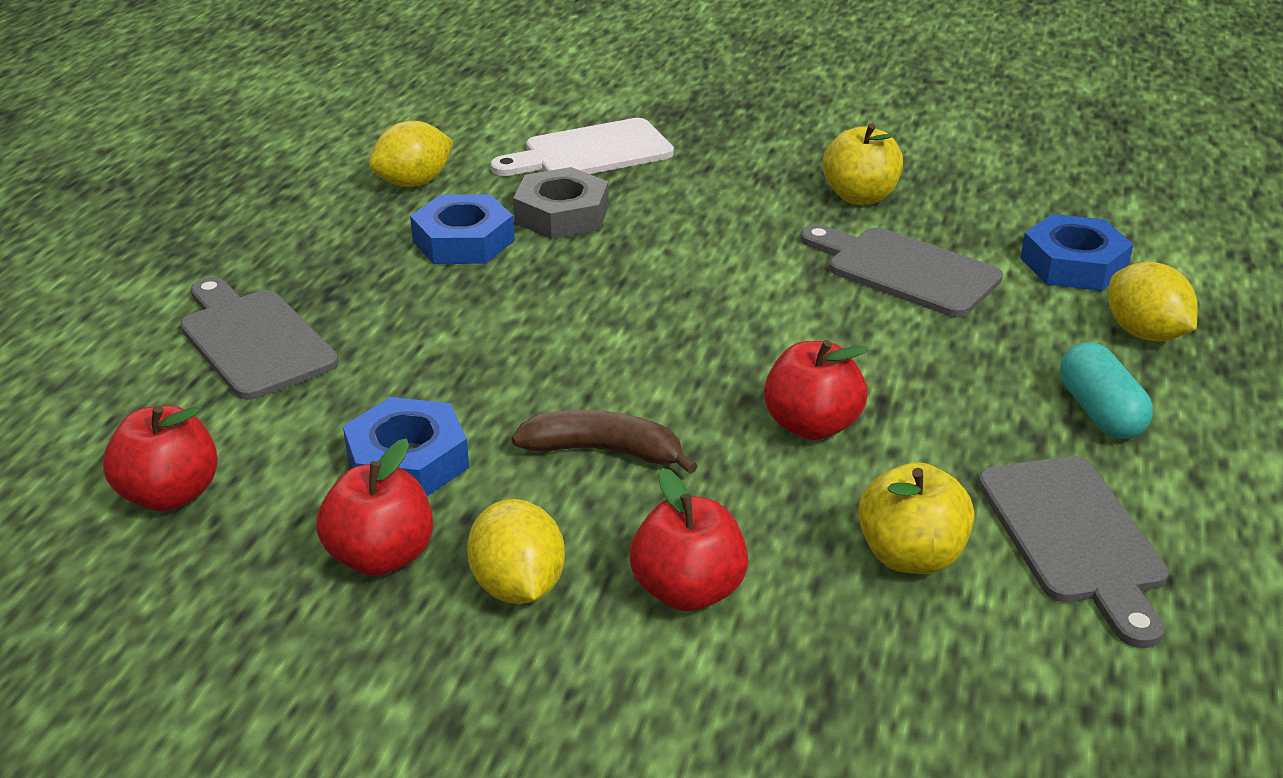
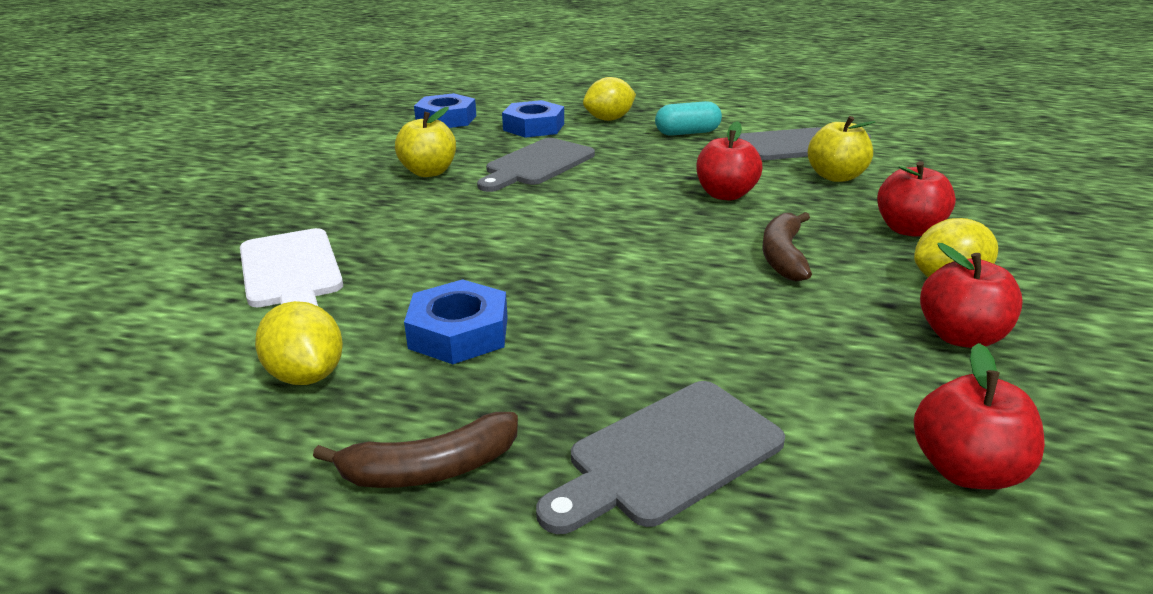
camera: 90 degrees left, 5 degrees down
(280, 242) = (430, 469): none -> brown banana
(408, 461) = (836, 335): blue nut -> blue nut (446, 119)
(562, 214) = (418, 282): grey nut -> none

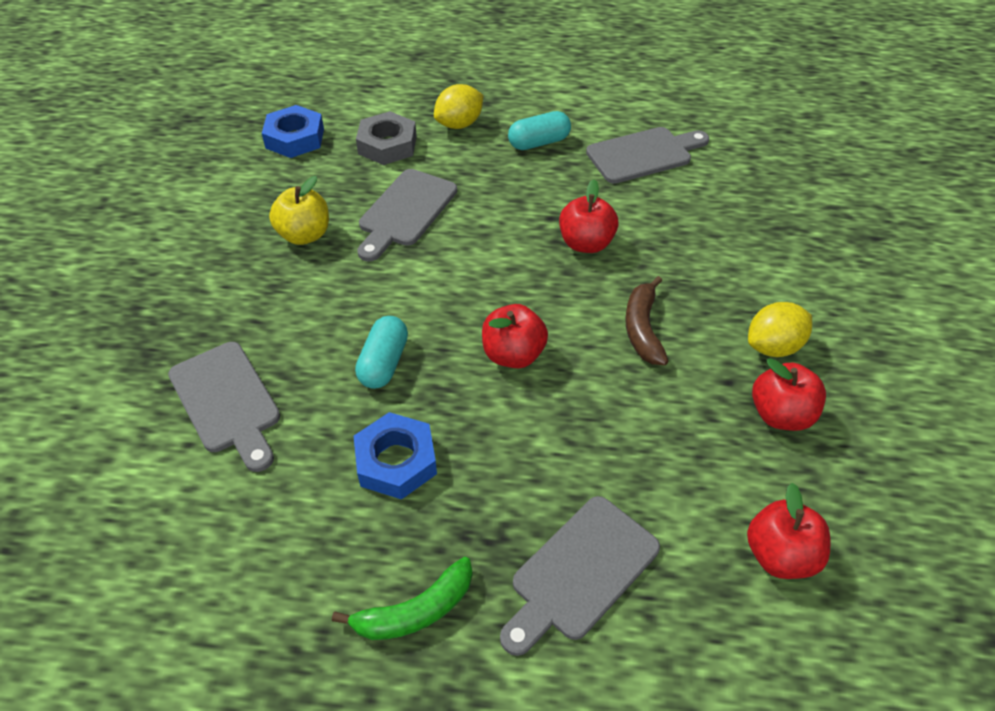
camera: 10 degrees left, 20 degrees up
(291, 272) = (227, 401): white cutting board -> grey cutting board
(306, 375) = (289, 528): yellow lemon -> none
(430, 469) = (415, 611): brown banana -> green banana
(475, 258) = (383, 363): none -> turquoise capsule
(533, 127) = (387, 145): blue nut -> grey nut
(836, 177) = (680, 204): yellow apple -> none
(908, 229) = (743, 279): red apple -> red apple (513, 354)

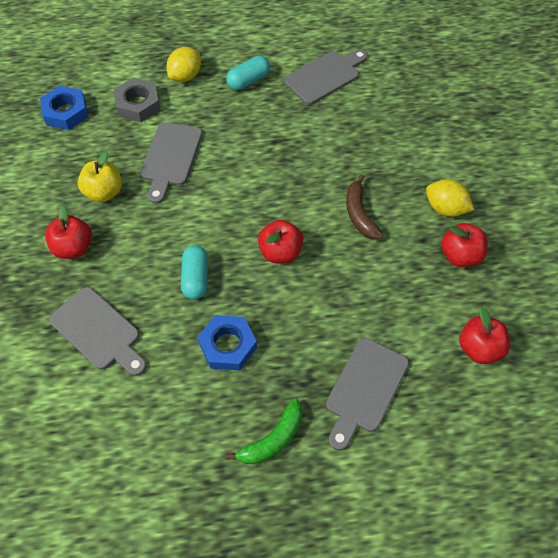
camera: 15 degrees left, 10 degrees up
(586, 243) = (304, 157): red apple -> red apple (73, 247)
(773, 346) = (445, 208): yellow lemon -> yellow lemon turned 75 degrees clockwise

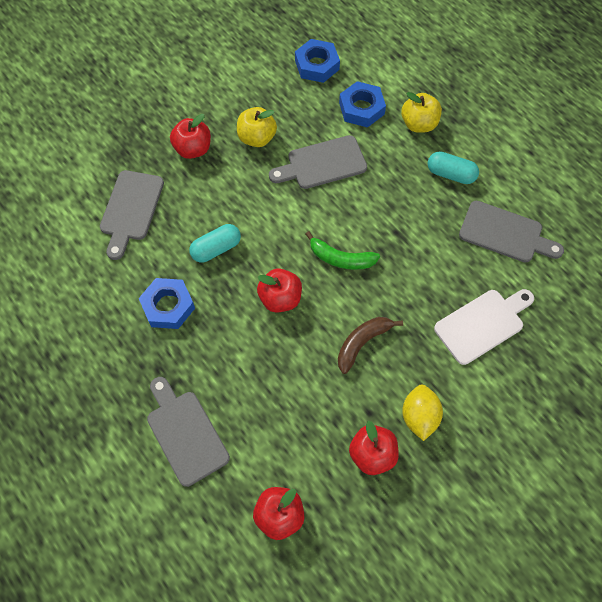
camera: 60 degrees right, 5 degrees up
(138, 104) = (361, 108): grey nut -> blue nut
(185, 76) = (419, 124): yellow lemon -> yellow apple
(272, 439) = (104, 383): green banana -> green banana (341, 258)
(365, 389) = (185, 433): grey cutting board -> grey cutting board turned 60 degrees clockwise
(392, 130) = (482, 324): none -> white cutting board

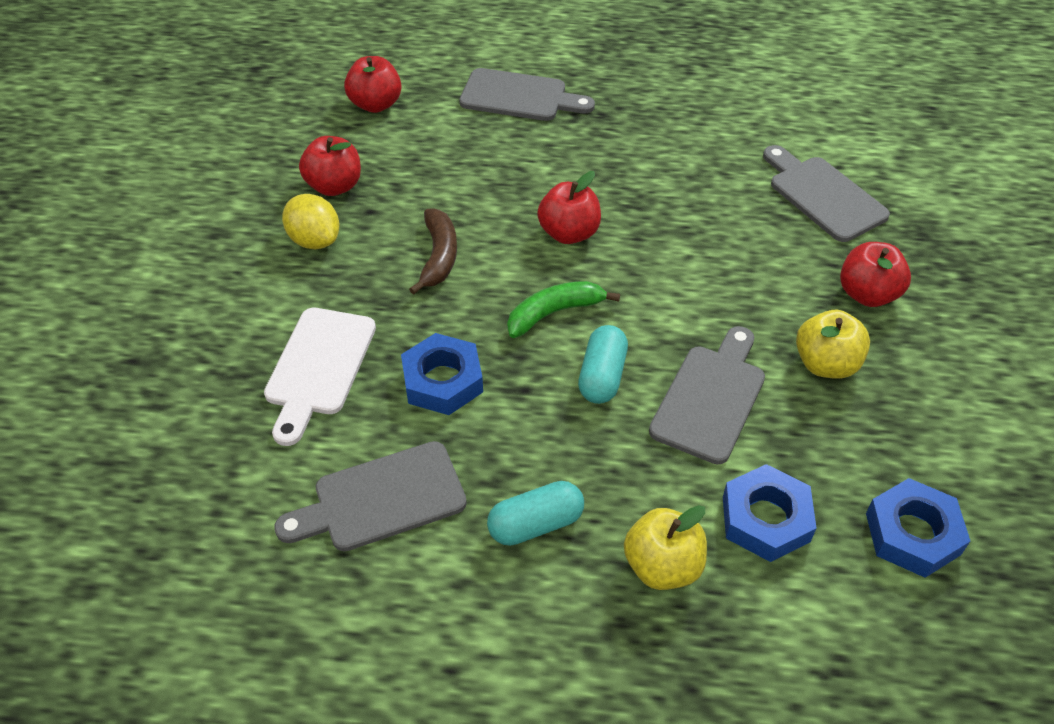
camera: 135 degrees right, 15 degrees down
(168, 306) = (662, 155): blue nut -> blue nut (443, 381)
(216, 249) = (692, 226): turquoise capsule -> turquoise capsule (602, 376)

